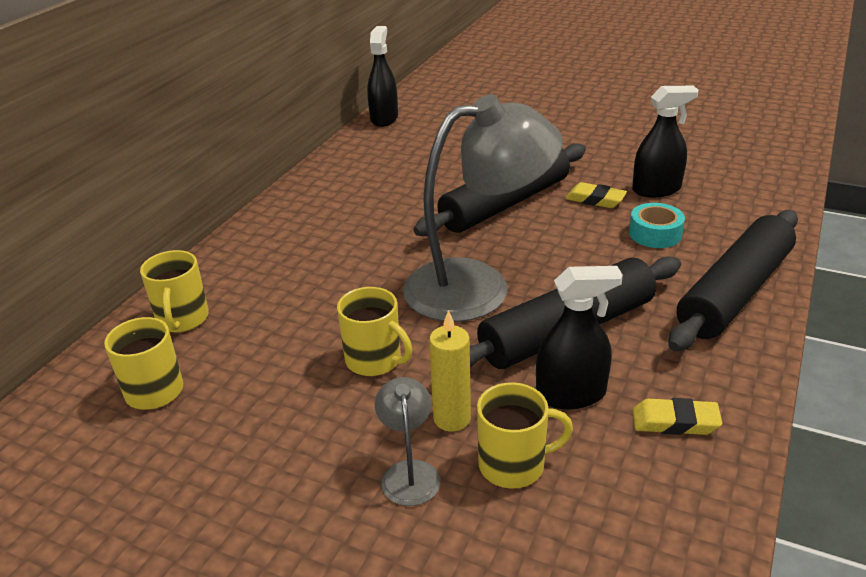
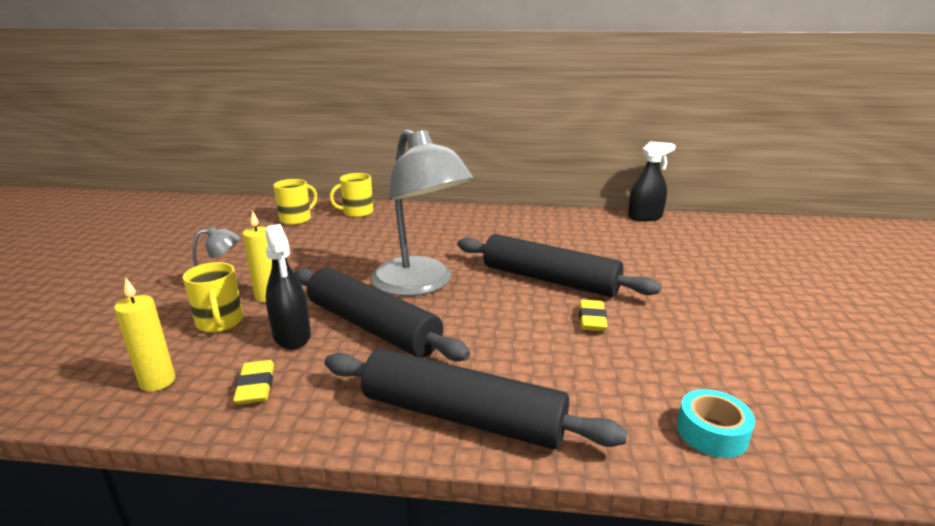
camera: 70 degrees right, 10 degrees down
(374, 360) = (326, 264): yellow mug -> none
(652, 512) = (158, 382): none -> yellow candle
(655, 234) = (550, 358): turquoise tape -> turquoise tape (712, 432)
(656, 189) = (646, 353): black spray bottle -> none

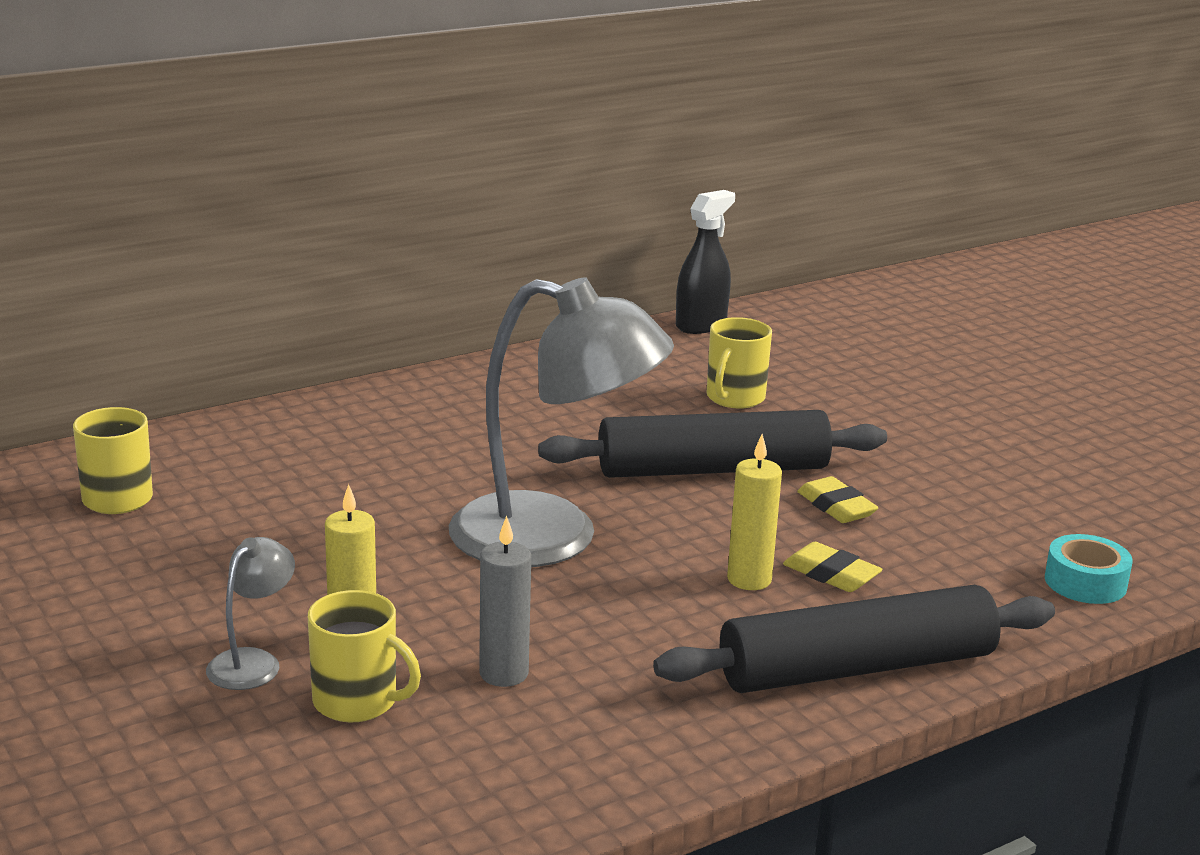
camera: 40 degrees left, 0 degrees up
(158, 382) = (434, 800): yellow candle -> yellow candle (749, 580)
(256, 387) = (577, 746): yellow eraser -> yellow eraser (831, 575)
(292, 336) = (503, 674): black spray bottle -> grey candle
(357, 213) = (216, 449): yellow mug -> yellow mug (734, 398)
(372, 326) = (590, 618): black rolling pin -> none

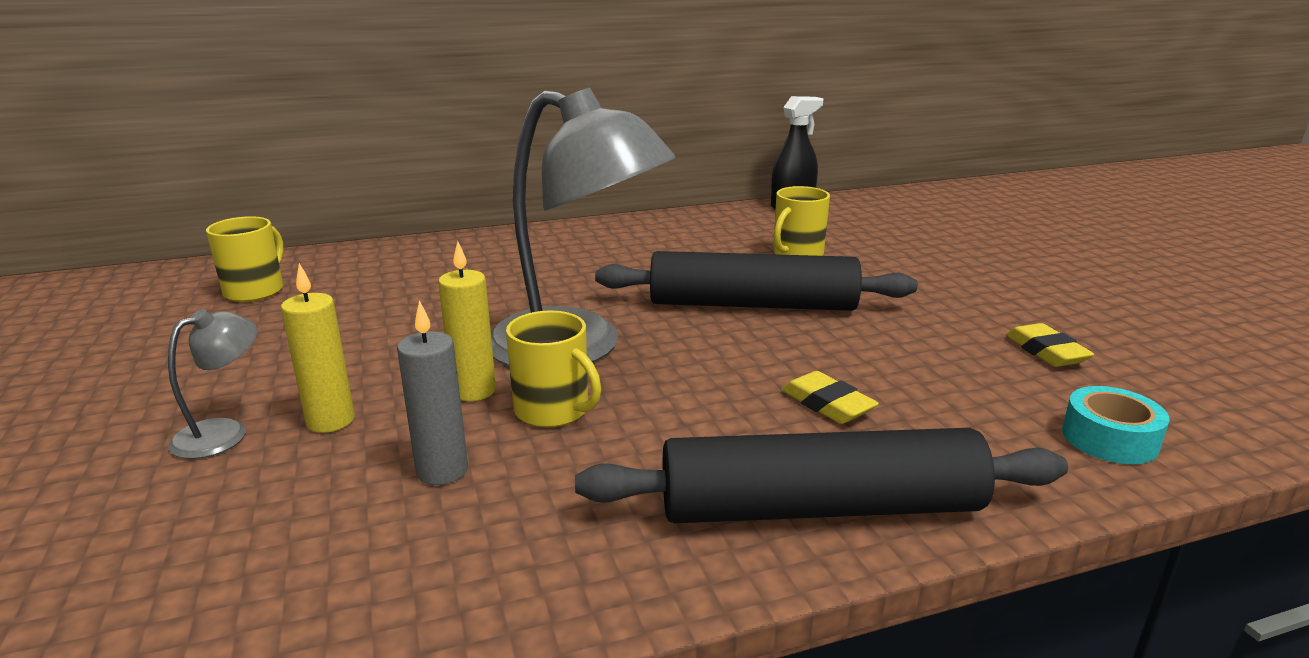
camera: 15 degrees right, 0 degrees up
(357, 701) = (280, 483): yellow mug -> yellow mug (553, 410)
(749, 580) = (741, 402): yellow candle -> yellow candle (474, 391)
(836, 507) = (855, 343): yellow eraser -> yellow eraser (1046, 352)

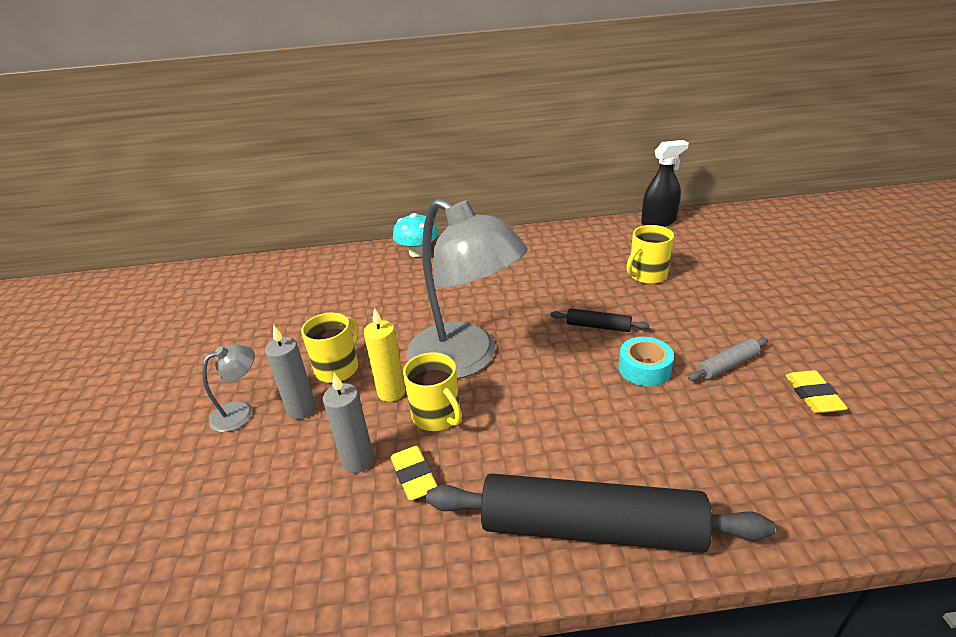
camera: 15 degrees right, 10 degrees up
(255, 291) = (278, 288): yellow mug -> yellow mug (338, 368)
(330, 421) = (301, 409): yellow candle -> grey candle
(470, 245) = (418, 252): none -> turquoise mushroom
(752, 305) = (598, 326): black rolling pin -> black rolling pin, size x0.43
(827, 404) = (624, 432): yellow eraser -> yellow eraser (414, 476)
(932, 331) = (727, 365): none -> grey rolling pin
(1109, 438) = (832, 492): turquoise tape -> turquoise tape (644, 368)

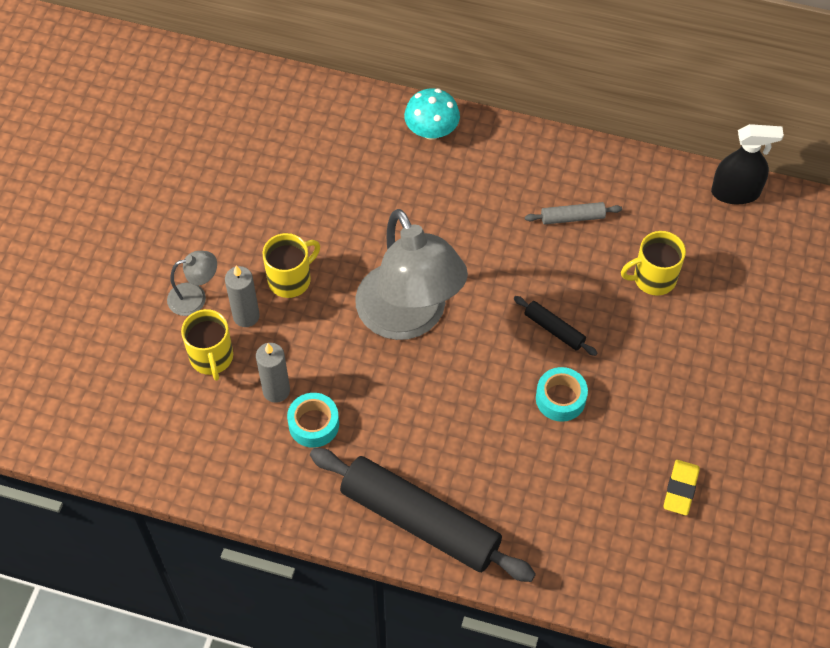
camera: 20 degrees right, 25 degrees up
(391, 392) = (327, 329): yellow candle -> none
(414, 476) = (314, 424): yellow eraser -> turquoise tape
(437, 416) = (355, 372): yellow mug -> yellow mug (211, 357)
(727, 365) = (636, 427): grey rolling pin -> grey rolling pin (572, 217)

